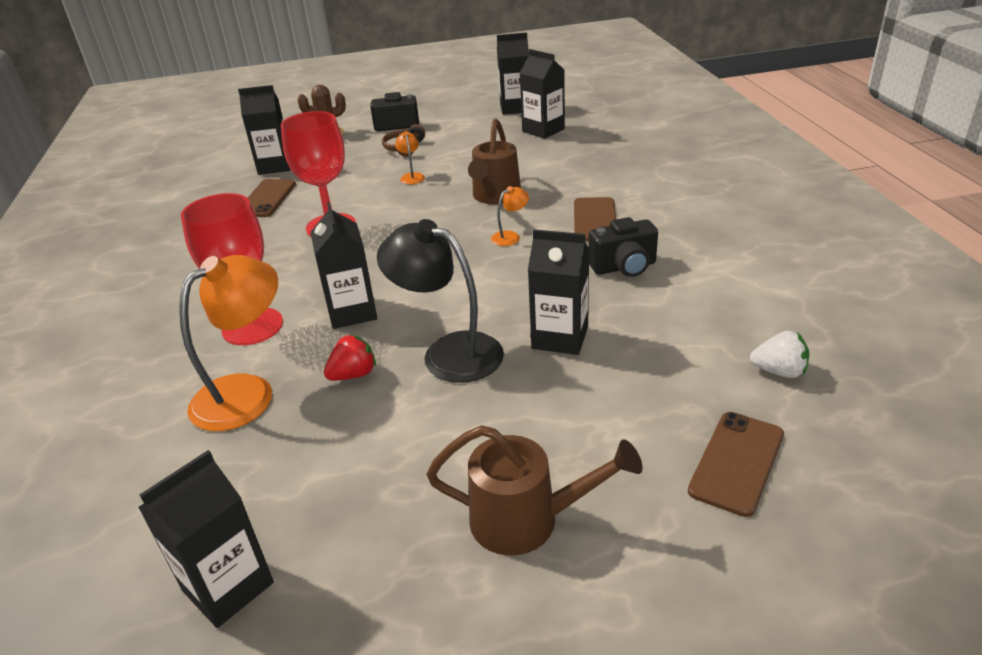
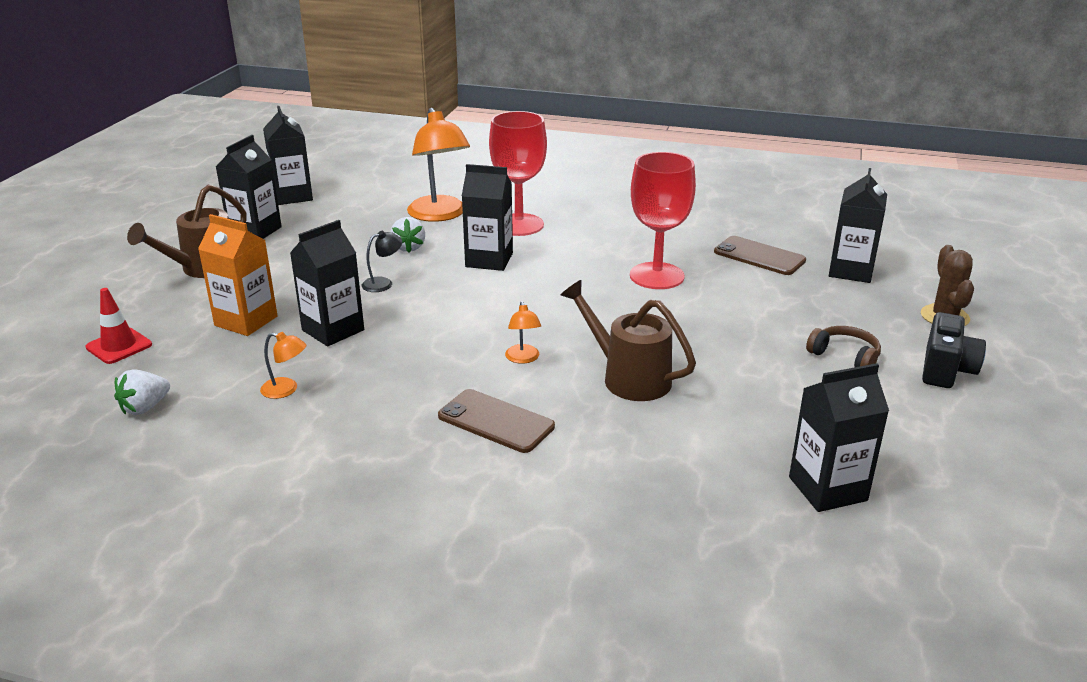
camera: 115 degrees right, 5 degrees down
(353, 374) = (409, 247): red strawberry -> white strawberry
(412, 176) = (742, 341): orange lamp -> orange lamp (286, 390)
(448, 352) = (383, 283): black lamp -> black lamp, size x0.45
(515, 108) = (962, 497): black carton -> black carton (255, 231)
(599, 400) = (246, 321): none -> orange carton
(624, 267) = (383, 400): black camera -> none
(736, 462) = (119, 346): brown phone -> red traffic cone

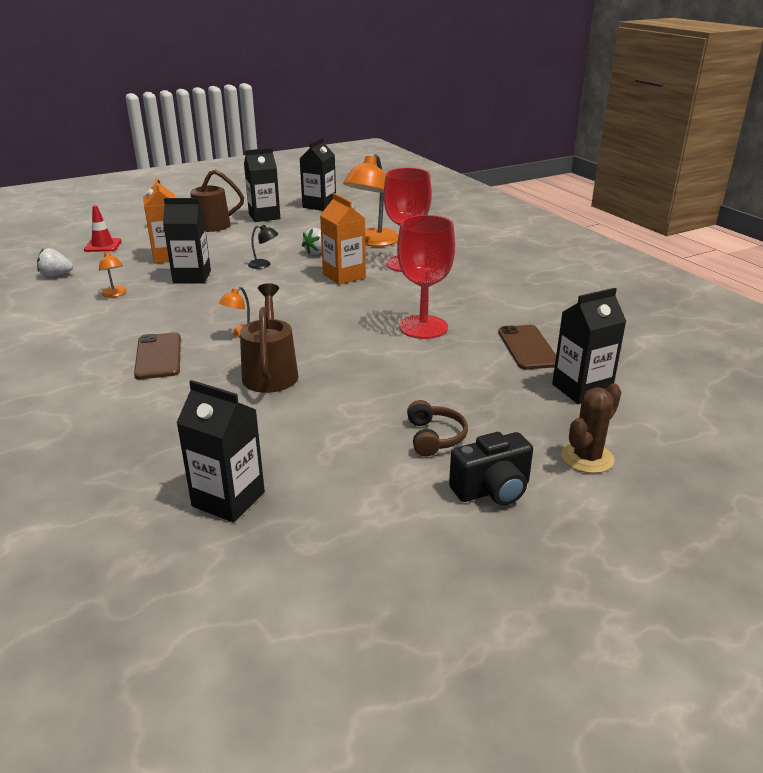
camera: 45 degrees right, 0 degrees up
(489, 260) = (344, 276): black carton -> orange carton

